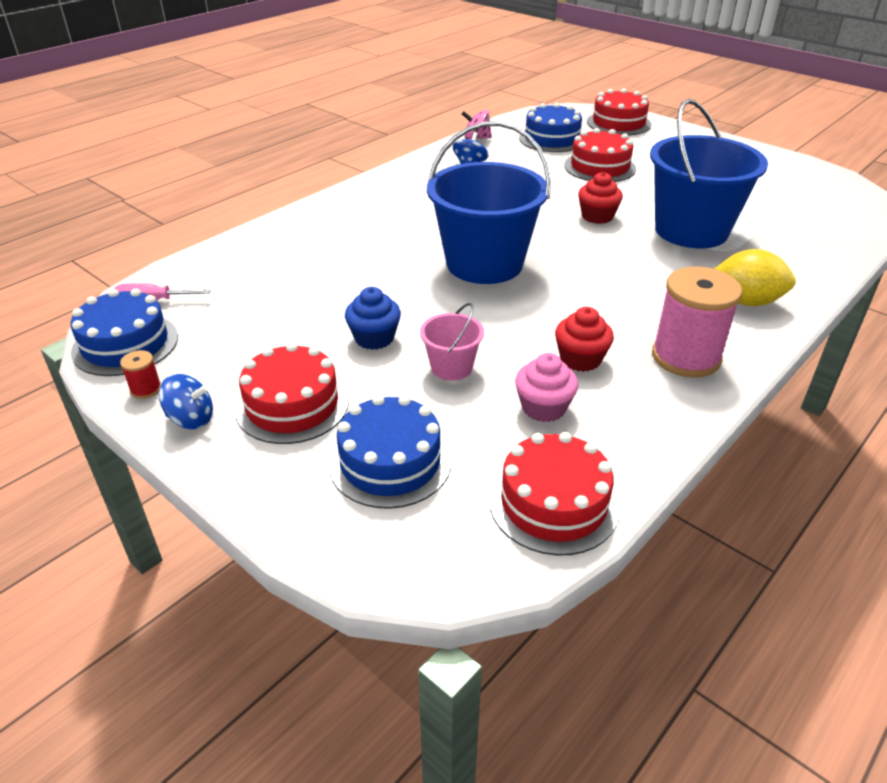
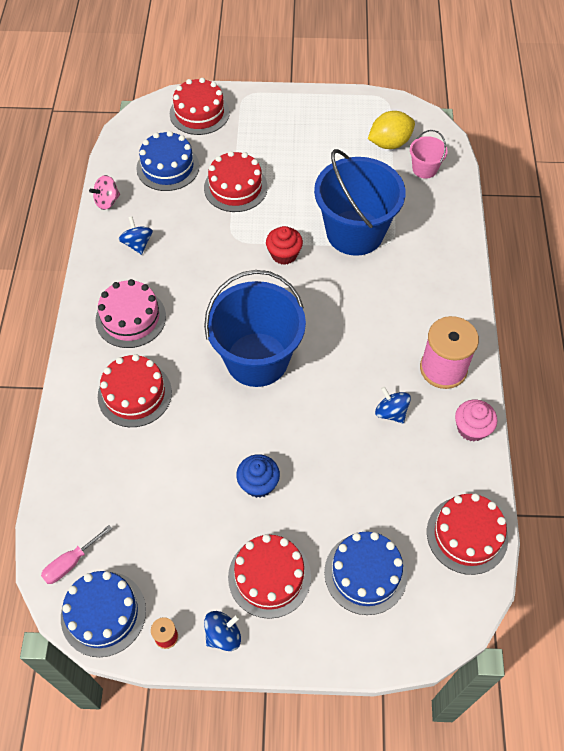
camera: 40 degrees left, 20 degrees up
(348, 236) = (134, 394): none -> red cake
(407, 198) = (131, 318): none -> pink cake
(451, 367) = (328, 474): pink bucket -> pink bucket (424, 169)
(543, 407) = (405, 469): pink cupcake -> pink cupcake (471, 428)
(580, 359) = (391, 412): red cupcake -> blue spinning top
(746, 301) = (437, 290): yellow lemon -> yellow lemon (389, 143)

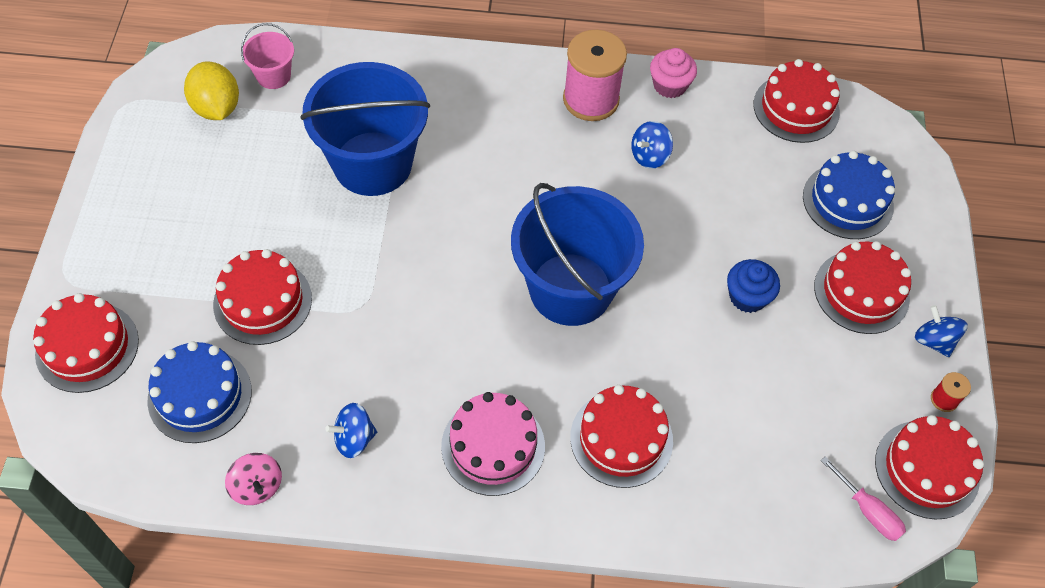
camera: 90 degrees left, 0 degrees up
(103, 613) = (927, 469): blue cake -> red cake
(284, 254) = (399, 247): red cupcake -> none

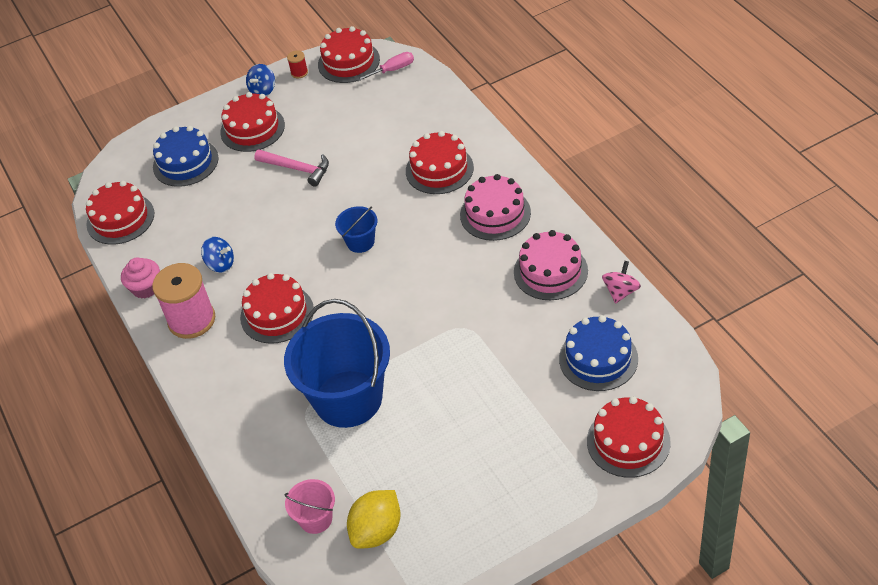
camera: 115 degrees left, 10 degrees down
(262, 301) = (508, 377): red cake -> red cake (277, 314)
(354, 438) = (550, 271): blue spinning top -> pink cake
(570, 289) = (360, 242): blue bucket -> blue bucket, size x0.45
(747, 297) = (297, 169): blue cupcake -> pink hammer
(868, 511) = (393, 70): pink screwdriver -> pink screwdriver turned 45 degrees clockwise

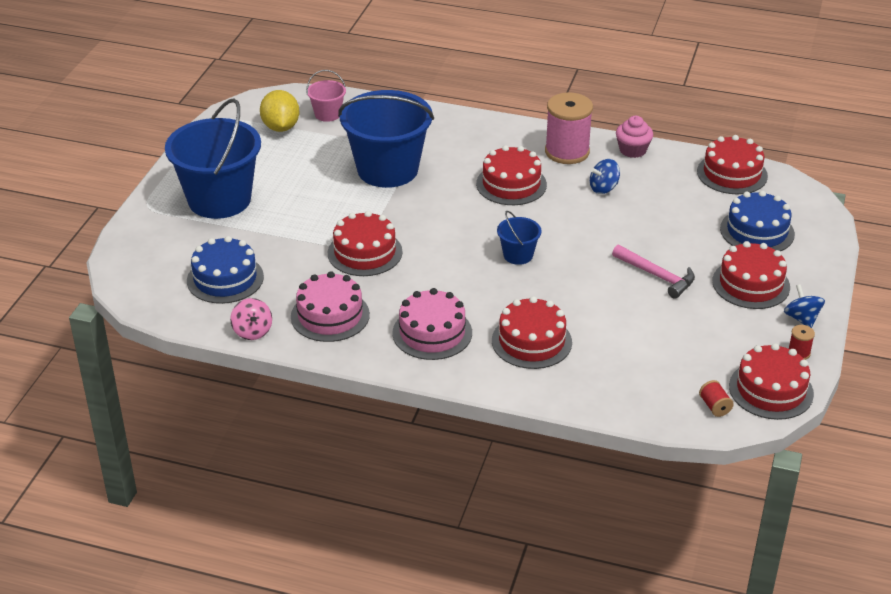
camera: 130 degrees right, 10 degrees down
(297, 169) = (657, 276): pink hammer -> pink hammer turned 120 degrees counterclockwise
(393, 70) = (714, 406): pink screwdriver -> red spool
(525, 461) = (219, 200): none -> blue bucket
(628, 441) = (153, 244): red cake -> red cake (365, 252)

